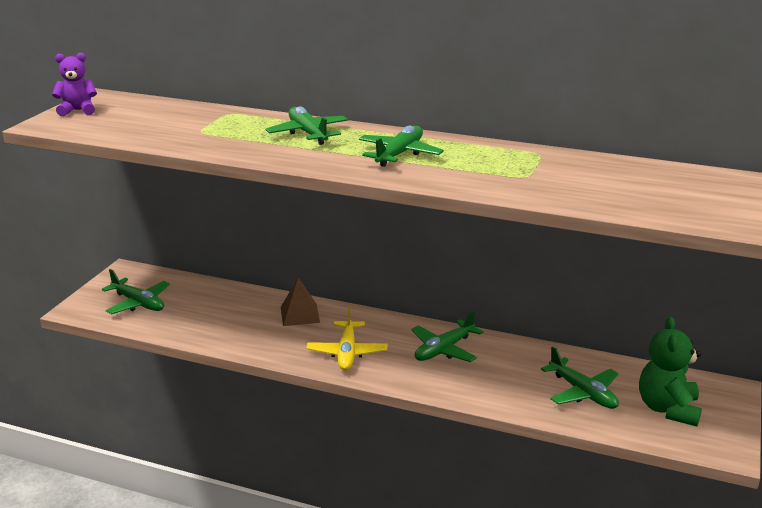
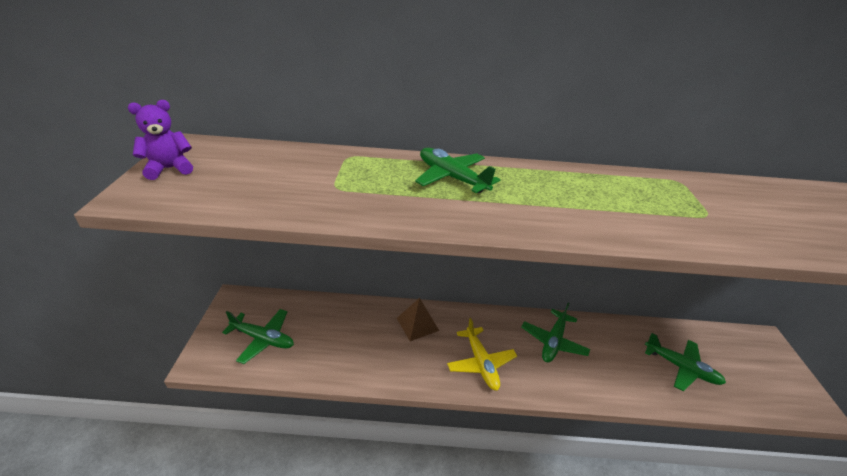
camera: 20 degrees left, 10 degrees up
(399, 154) = (566, 198): green plane -> none
(668, 409) = (747, 371): green teddy bear -> none

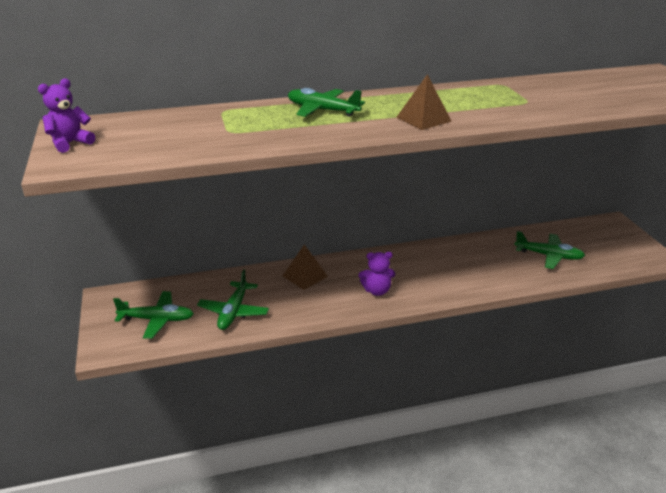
camera: 15 degrees left, 5 degrees down
(481, 363) = (377, 291): yellow plane -> purple teddy bear
(553, 341) = (435, 262): green plane -> green plane (233, 312)
(565, 216) = (423, 119): none -> brown pyramid

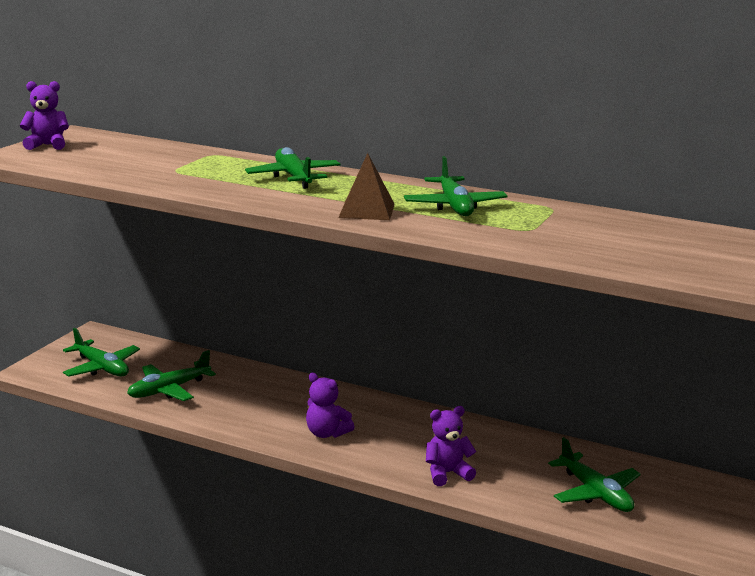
camera: 40 degrees right, 10 degrees down
(305, 276) = (281, 390): brown pyramid -> none
(458, 100) = (454, 206): none -> green plane
(473, 281) = (447, 473): none -> purple teddy bear

